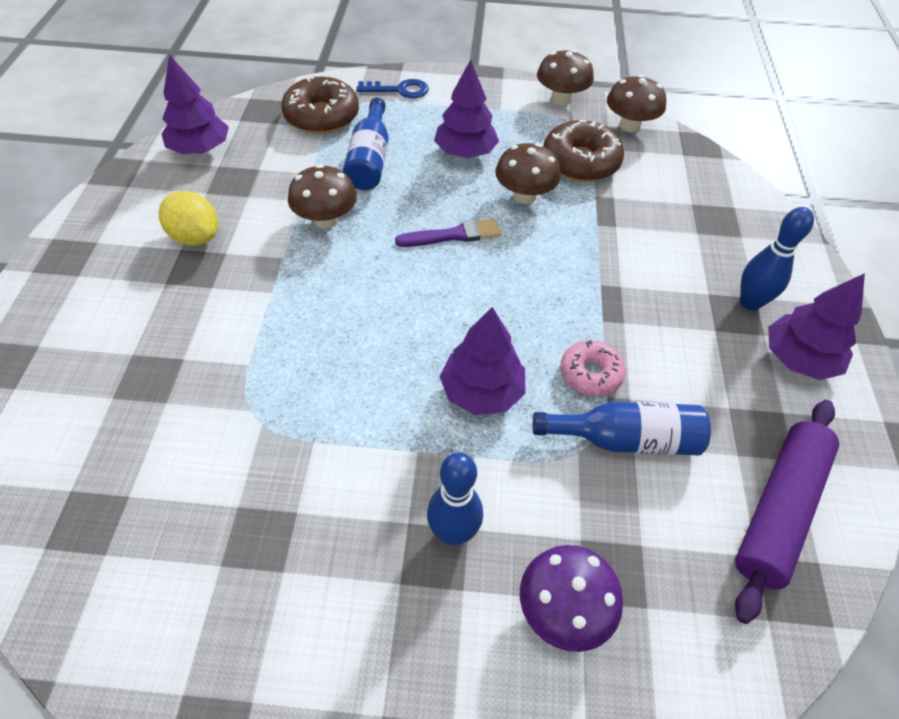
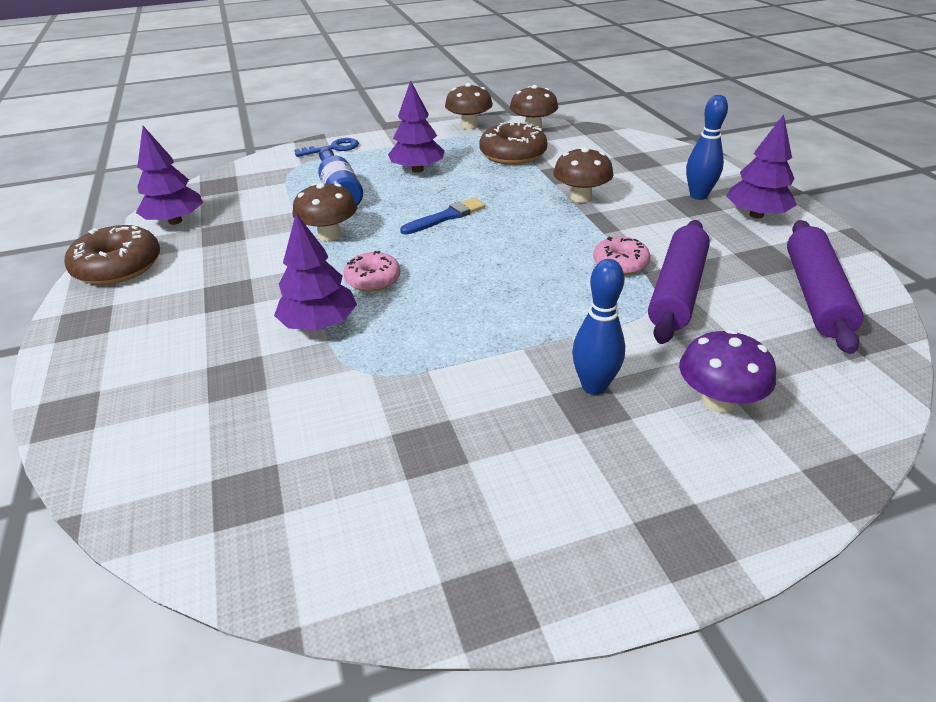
camera: 20 degrees left, 15 degrees down
(195, 237) = (213, 275): yellow lemon -> none
(322, 116) = (276, 177): brown donut -> brown donut (118, 267)
(332, 299) = (373, 279): none -> pink donut
(453, 235) = (446, 217): purple brush -> blue brush
(482, 391) = (545, 297): purple tree -> purple tree (319, 324)
(524, 196) = (485, 182): brown mushroom -> brown mushroom (581, 197)
(625, 439) = (677, 291): blue bottle -> purple rolling pin

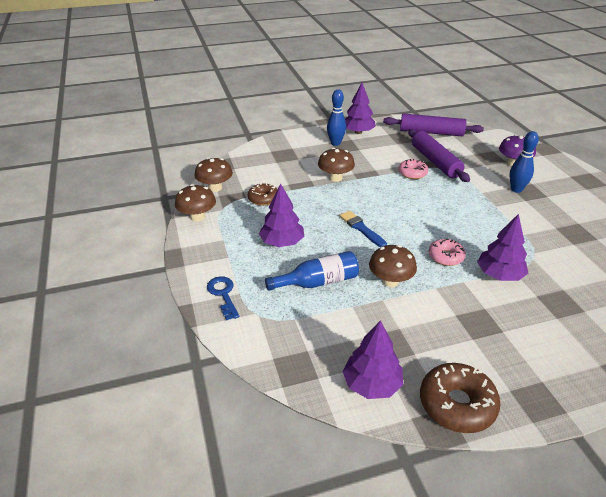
camera: 90 degrees left, 0 degrees up
(513, 154) = (263, 199): brown donut -> brown donut, size x0.62
(677, 291) = (435, 162): purple rolling pin -> purple rolling pin turned 45 degrees clockwise

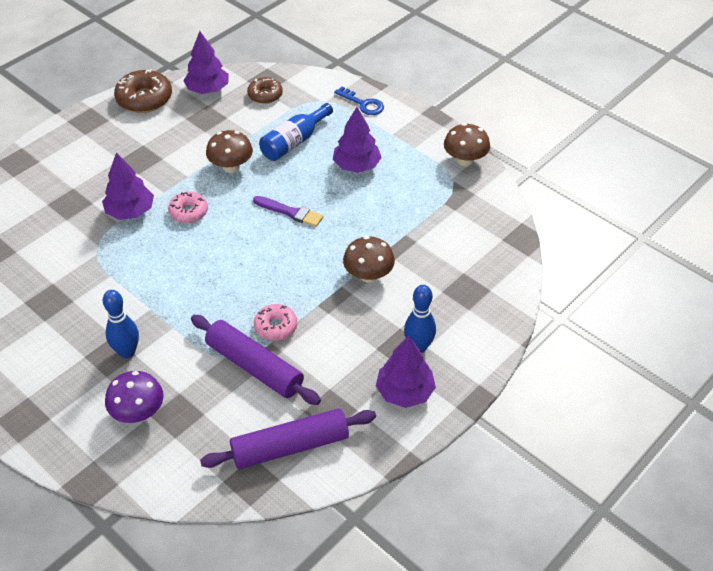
camera: 150 degrees right, 10 degrees up
(215, 188) = (490, 201): brown mushroom -> none
(263, 199) = (423, 208): brown donut -> brown donut (265, 95)
(361, 228) = (290, 212): blue brush -> purple brush

